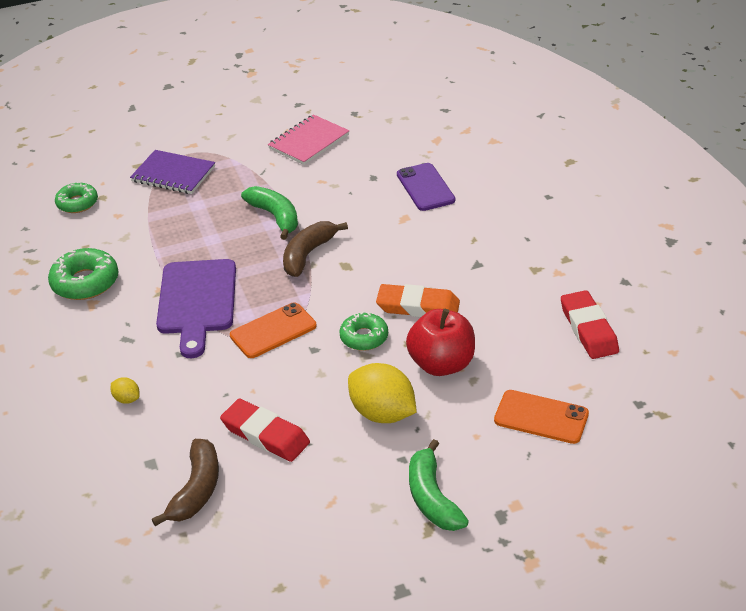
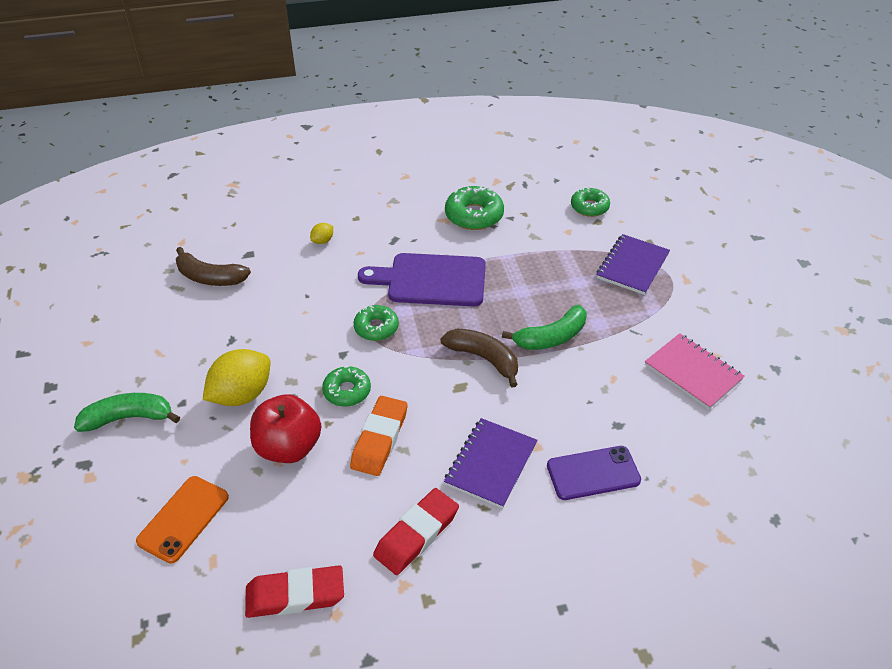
camera: 95 degrees right, 5 degrees up
(265, 435) = (250, 317): red eraser -> red eraser (416, 534)
(273, 331) = (376, 328): orange phone -> green donut
(430, 239) = (491, 464): none -> purple notebook

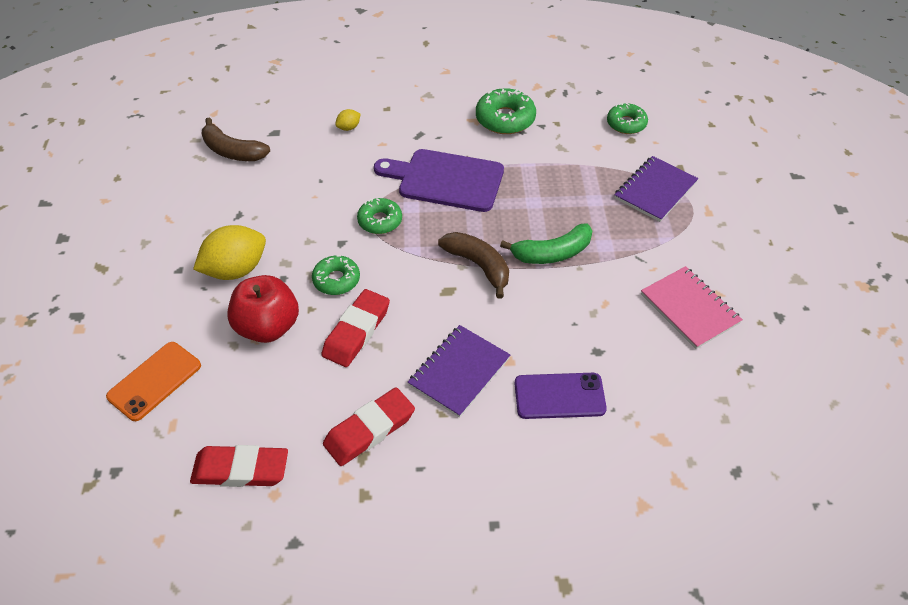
camera: 10 degrees right, 5 degrees up
(129, 418) = (126, 277): green banana -> none
(379, 439) = (356, 331): orange eraser -> red eraser

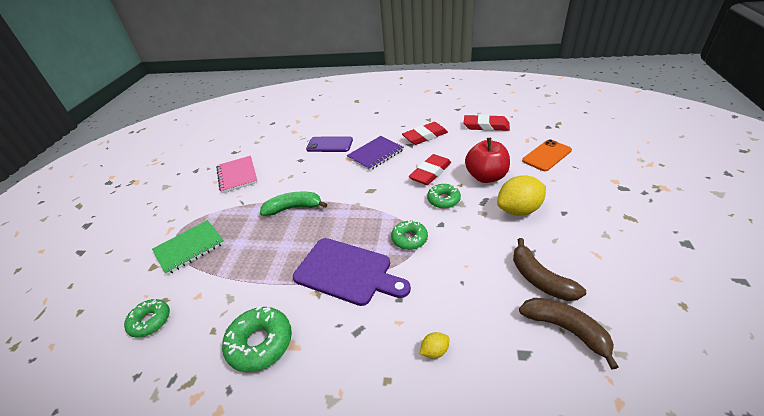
camera: 165 degrees left, 10 degrees down
(478, 265) = (345, 203): brown banana -> brown banana (540, 279)
(655, 190) = (189, 248): purple notebook -> green notebook

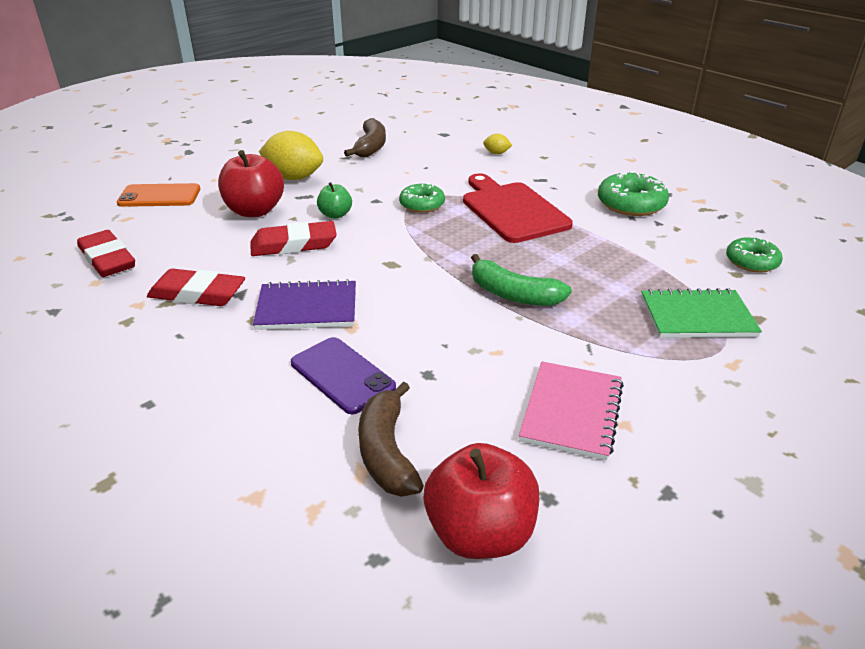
camera: 145 degrees left, 5 degrees down
(249, 137) = (480, 533): none -> red apple
(347, 272) = (512, 210): purple cutting board -> red cutting board
(443, 200) = (335, 215): green donut -> green apple
(565, 329) = (402, 130): brown banana -> brown banana (387, 452)

